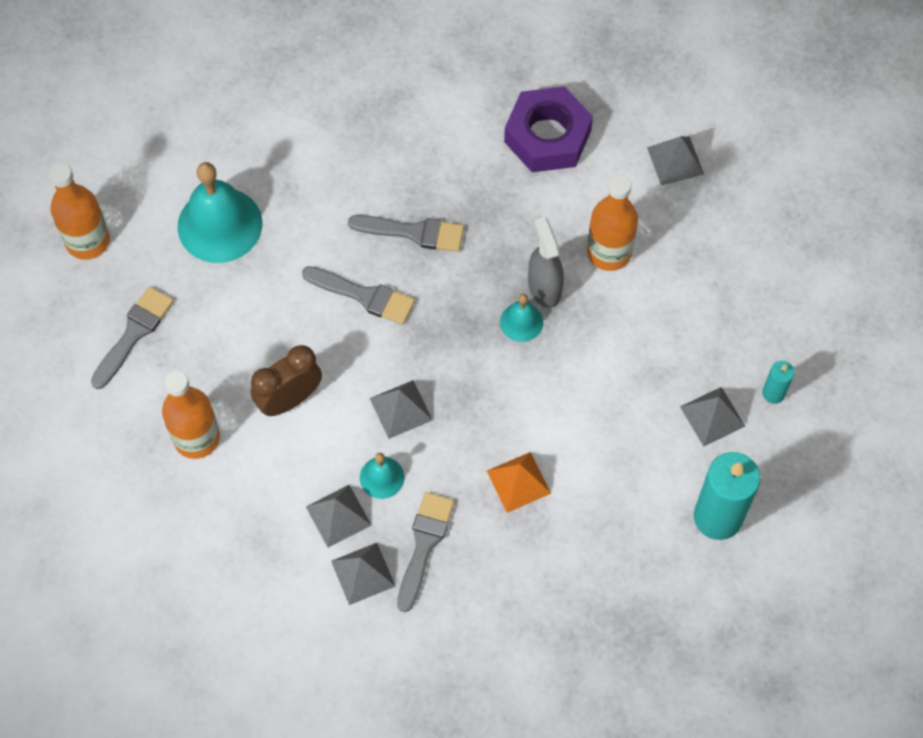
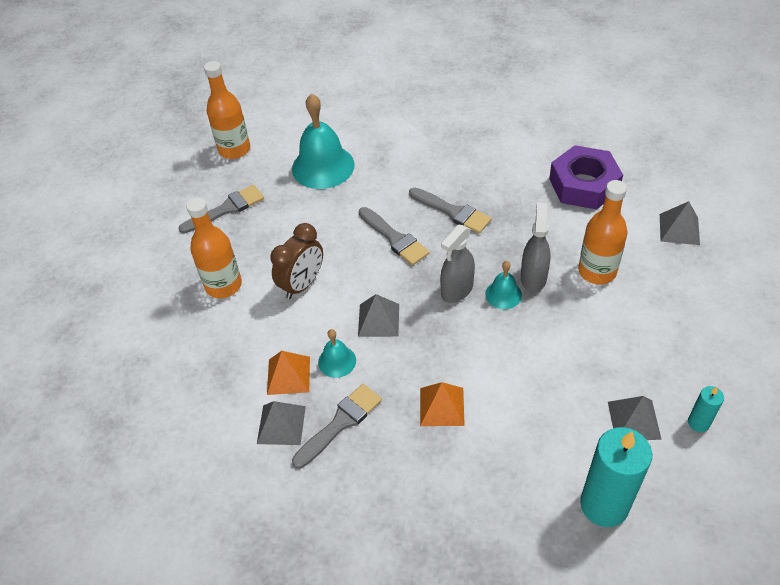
camera: 30 degrees right, 15 degrees down
(289, 399) = (302, 284): brown clock -> brown clock turned 135 degrees clockwise
(338, 515) = (288, 375): grey pyramid -> orange pyramid
(468, 336) = (457, 290): none -> grey spray bottle

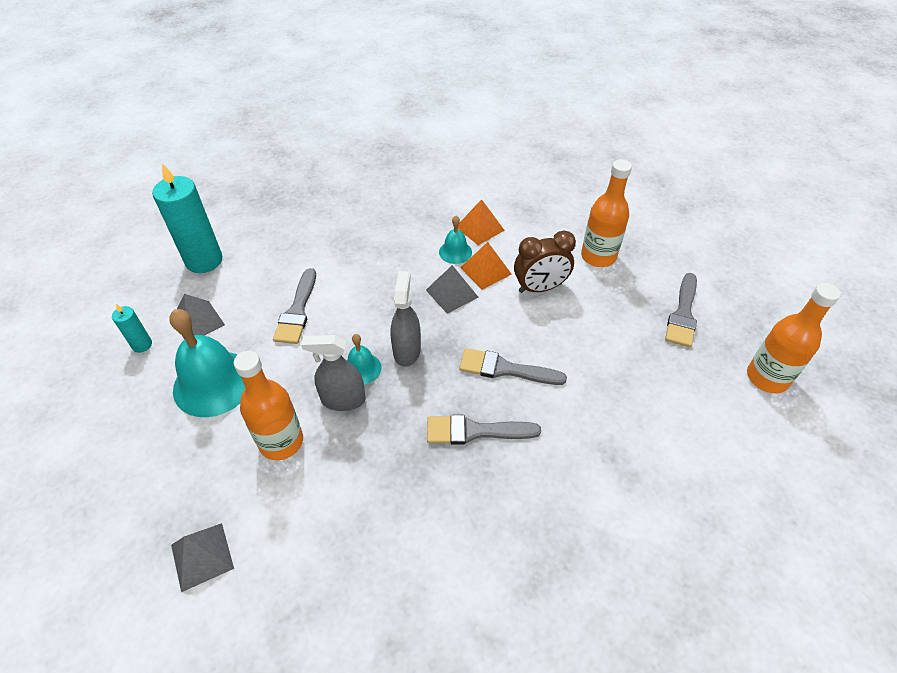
camera: 140 degrees right, 0 degrees up
(281, 424) = (454, 203): grey pyramid -> none
(302, 284) = (540, 288): brown clock -> brown clock turned 105 degrees counterclockwise
(323, 166) = (659, 410): turquoise bell -> turquoise bell (213, 383)
(340, 423) = (416, 221): grey brush -> grey brush (297, 311)
(442, 406) = (354, 262): orange pyramid -> orange pyramid (485, 270)
(533, 278) = (343, 400): grey spray bottle -> grey spray bottle turned 120 degrees clockwise
(583, 185) = (350, 562): purple nut -> none

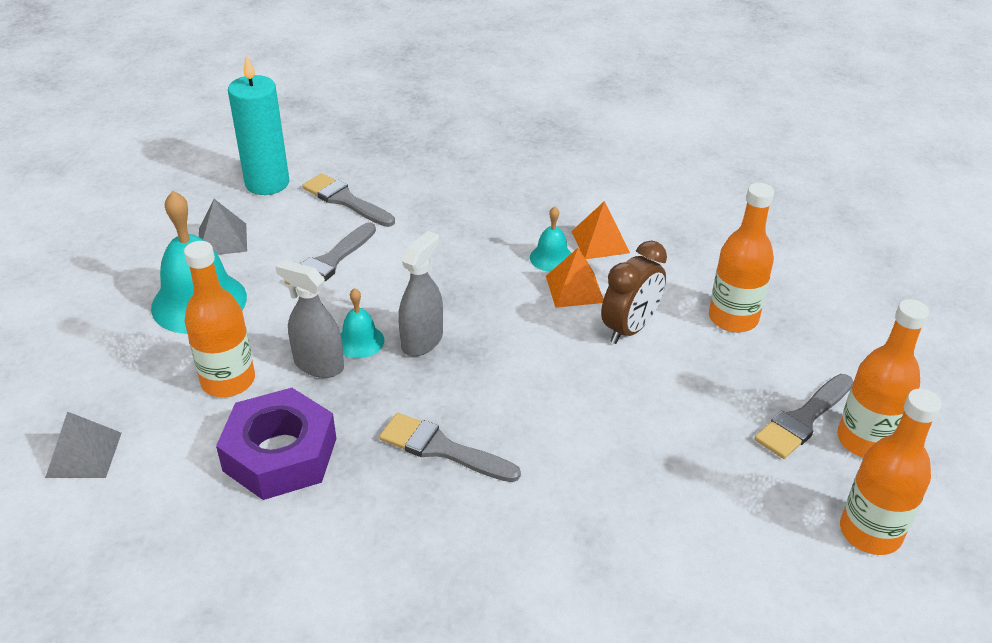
camera: 25 degrees right, 10 degrees down
(142, 345) = (155, 243): turquoise candle -> none
(361, 486) = (280, 454): none -> purple nut
(452, 293) = (516, 300): grey pyramid -> none
(505, 369) = (523, 399): grey brush -> grey brush (345, 200)
(540, 288) = (630, 329): brown clock -> brown clock turned 60 degrees counterclockwise
(725, 315) = (865, 440): none -> orange bottle

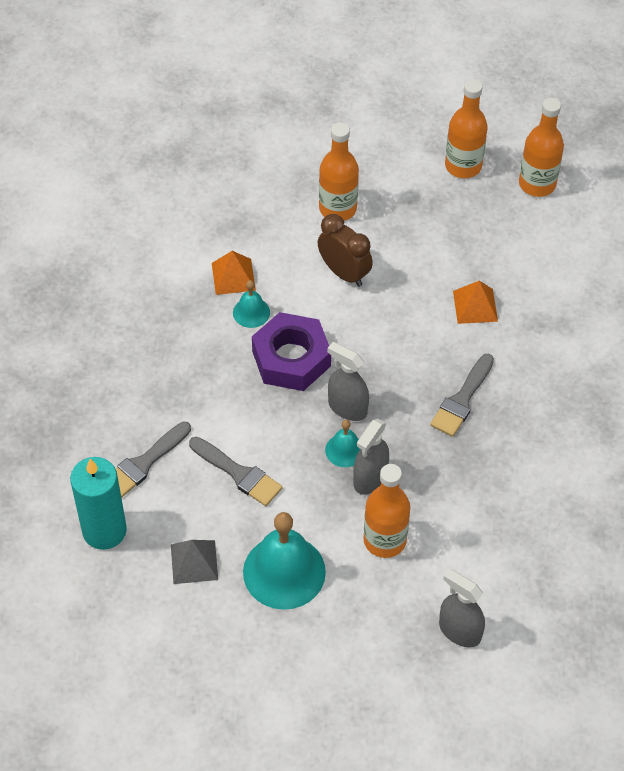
camera: 85 degrees left, 15 degrees up
(84, 454) = (459, 631): grey pyramid -> grey spray bottle
(280, 454) = (464, 500): purple nut -> purple nut (291, 358)
(574, 289) = (293, 301): orange pyramid -> orange pyramid (475, 306)
(803, 419) = (443, 193): grey brush -> none

